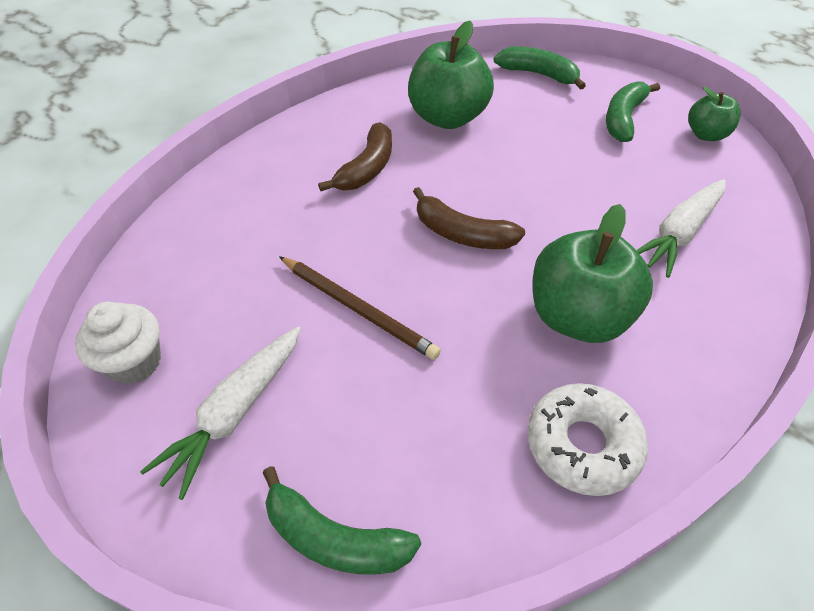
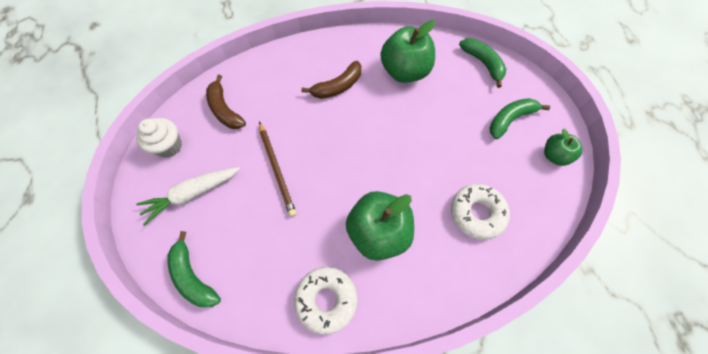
camera: 30 degrees right, 15 degrees up
(462, 234) = (357, 152): brown banana -> brown banana (225, 110)
(679, 233) = (476, 213): white carrot -> white donut

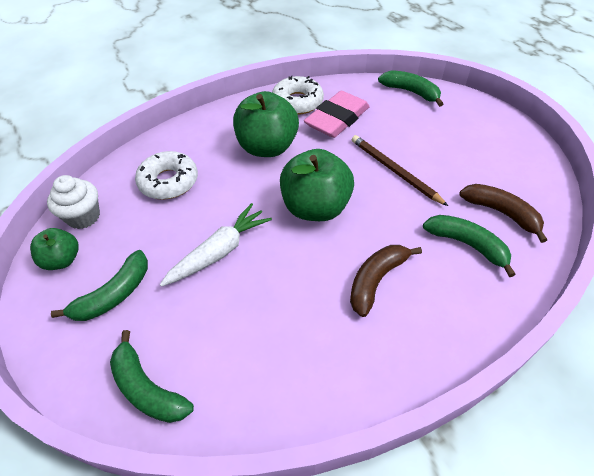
camera: 165 degrees right, 15 degrees down
(169, 146) = (524, 164): white cupcake -> white cupcake (83, 217)
(192, 194) = (460, 135): white carrot -> white carrot (219, 252)
(266, 94) = (467, 245): none -> green banana
(295, 254) = (337, 119): none -> pink eraser
(404, 72) = (282, 333): green apple -> green apple (315, 207)

